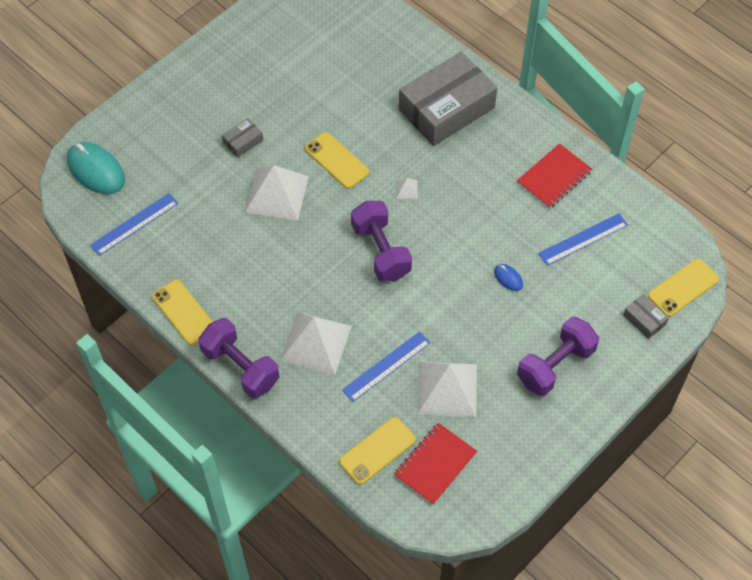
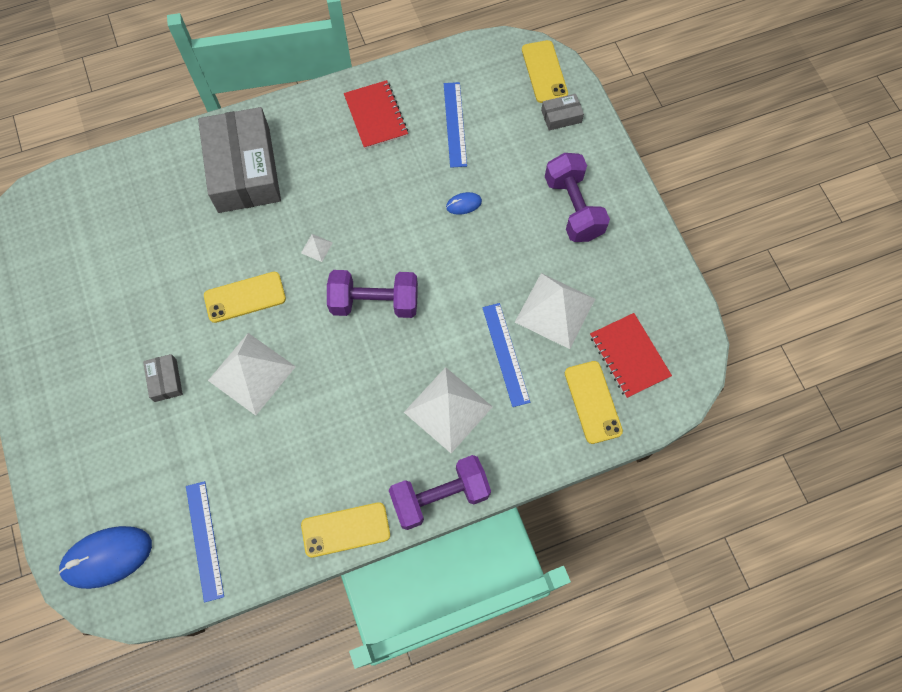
camera: 65 degrees left, 10 degrees up
(96, 170) = (107, 557): turquoise mouse -> blue mouse

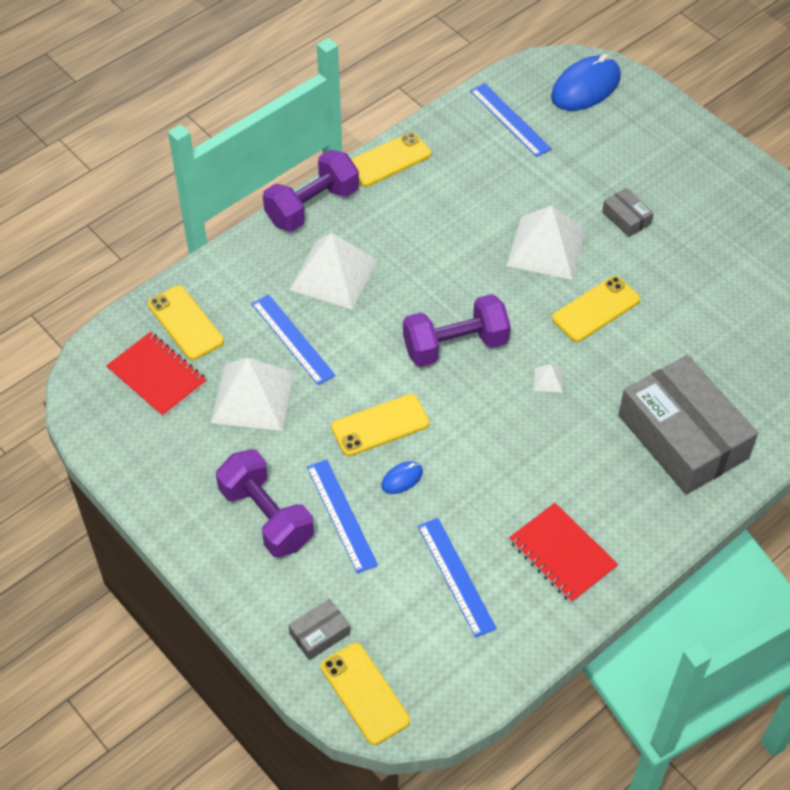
camera: 160 degrees right, 15 degrees down
(463, 252) = (380, 425): none -> yellow phone
(518, 191) = (341, 515): none -> blue ruler

